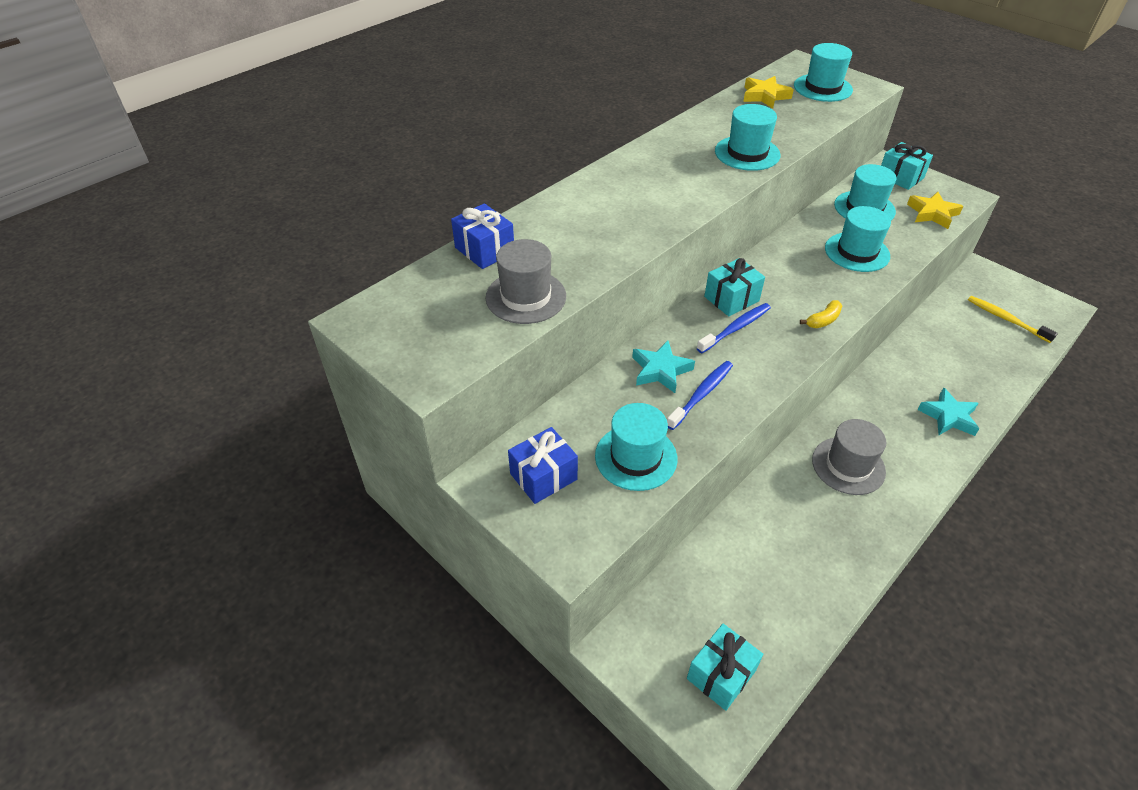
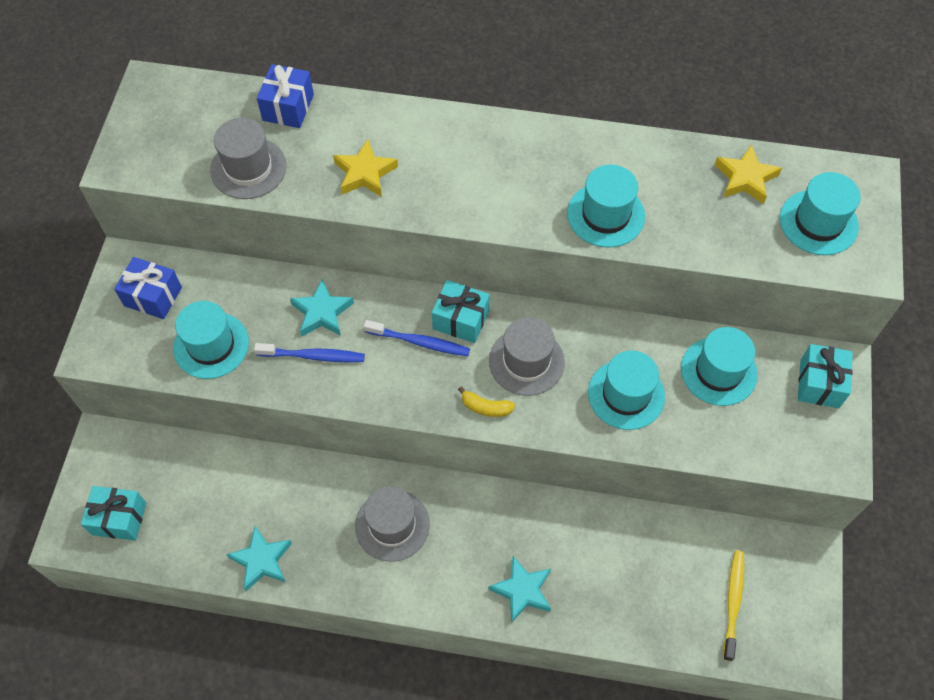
camera: 55 degrees right, 15 degrees up
(795, 283) = (526, 361): none -> grey hat
(835, 573) = (261, 560): none -> turquoise star
(932, 213) = (766, 441): yellow star -> yellow star (365, 173)

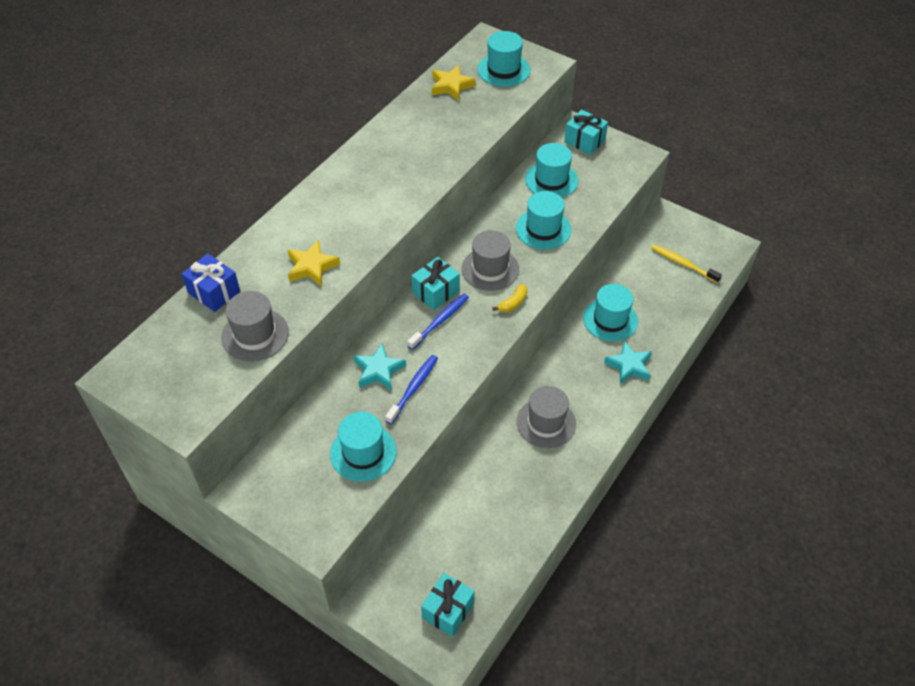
camera: 65 degrees left, 10 degrees down
(153, 296) = (290, 480): blue gift -> none
(261, 560) = (534, 516): turquoise star -> none
(606, 215) = (435, 157): turquoise hat -> turquoise hat (610, 320)

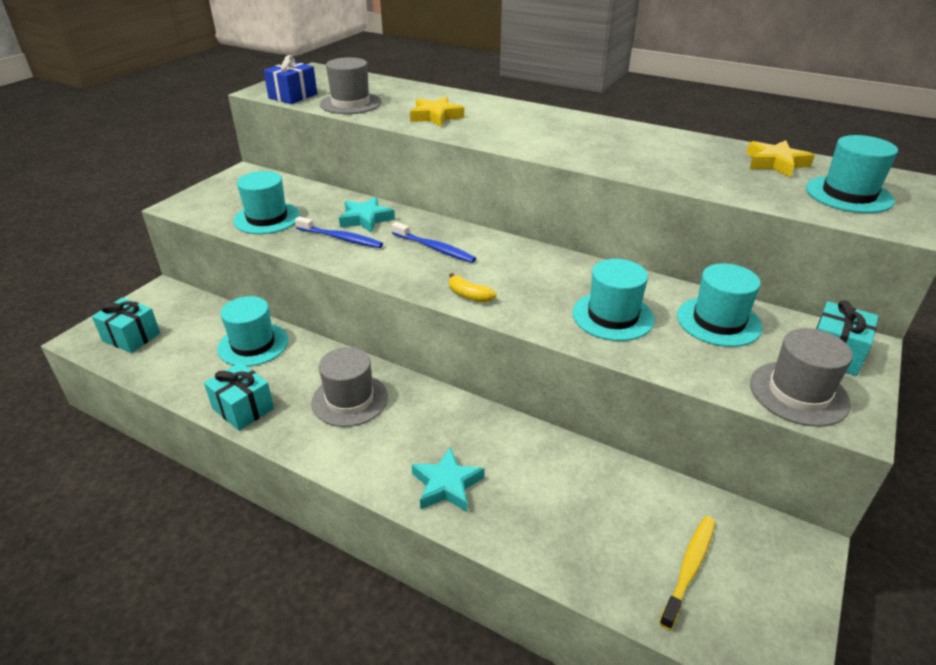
camera: 85 degrees right, 15 degrees down
(214, 292) = (401, 87): blue gift -> blue gift (293, 96)
(436, 292) = (478, 243): turquoise gift -> turquoise gift (243, 408)
(490, 269) = (524, 277): grey hat -> grey hat (798, 393)
(610, 320) = (532, 463): turquoise hat -> turquoise hat (253, 344)

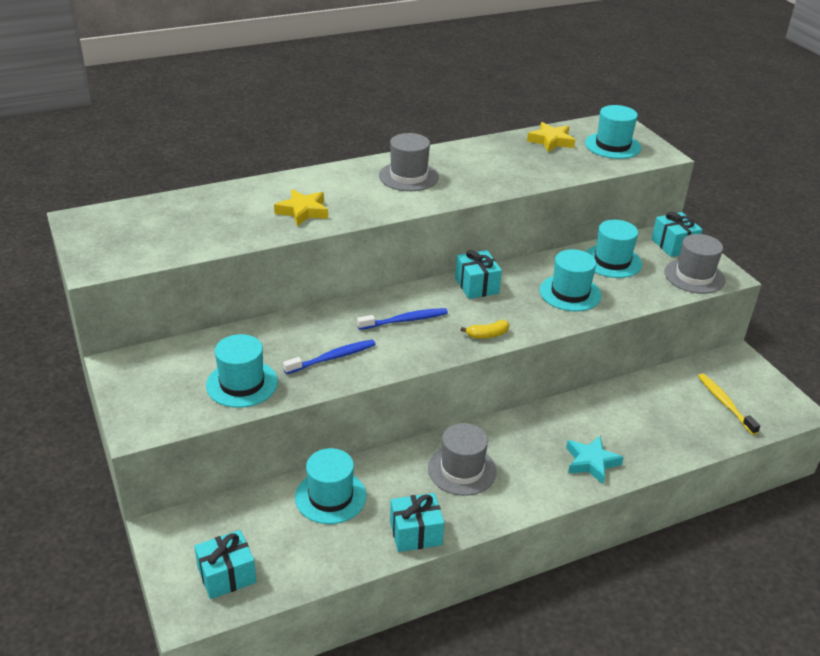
camera: 55 degrees left, 0 degrees up
(293, 96) = (139, 256): blue gift -> none
(350, 103) = (209, 236): grey hat -> grey hat (408, 176)
(366, 219) = (315, 332): turquoise star -> none
(540, 261) = (476, 286): none -> turquoise gift

